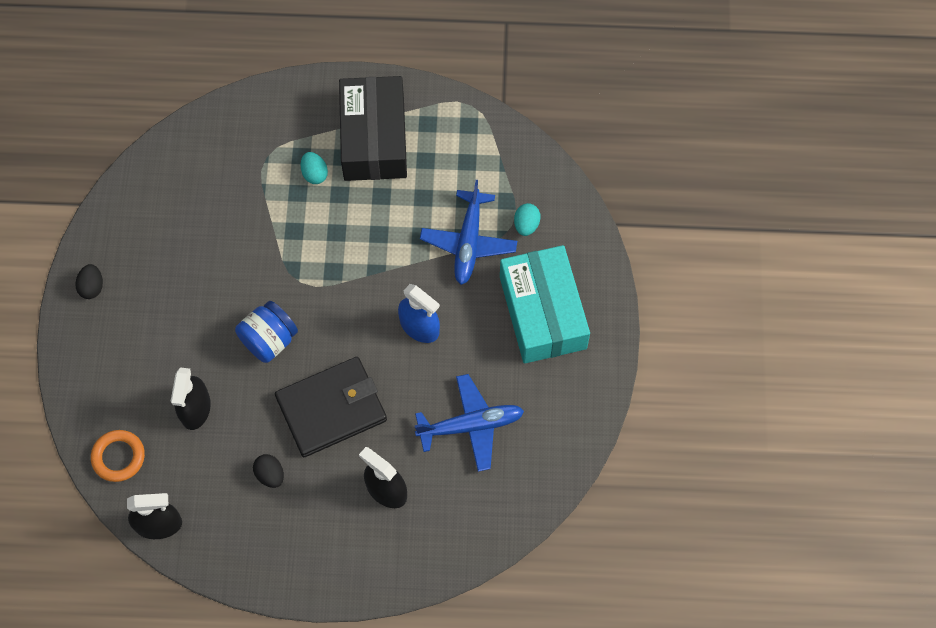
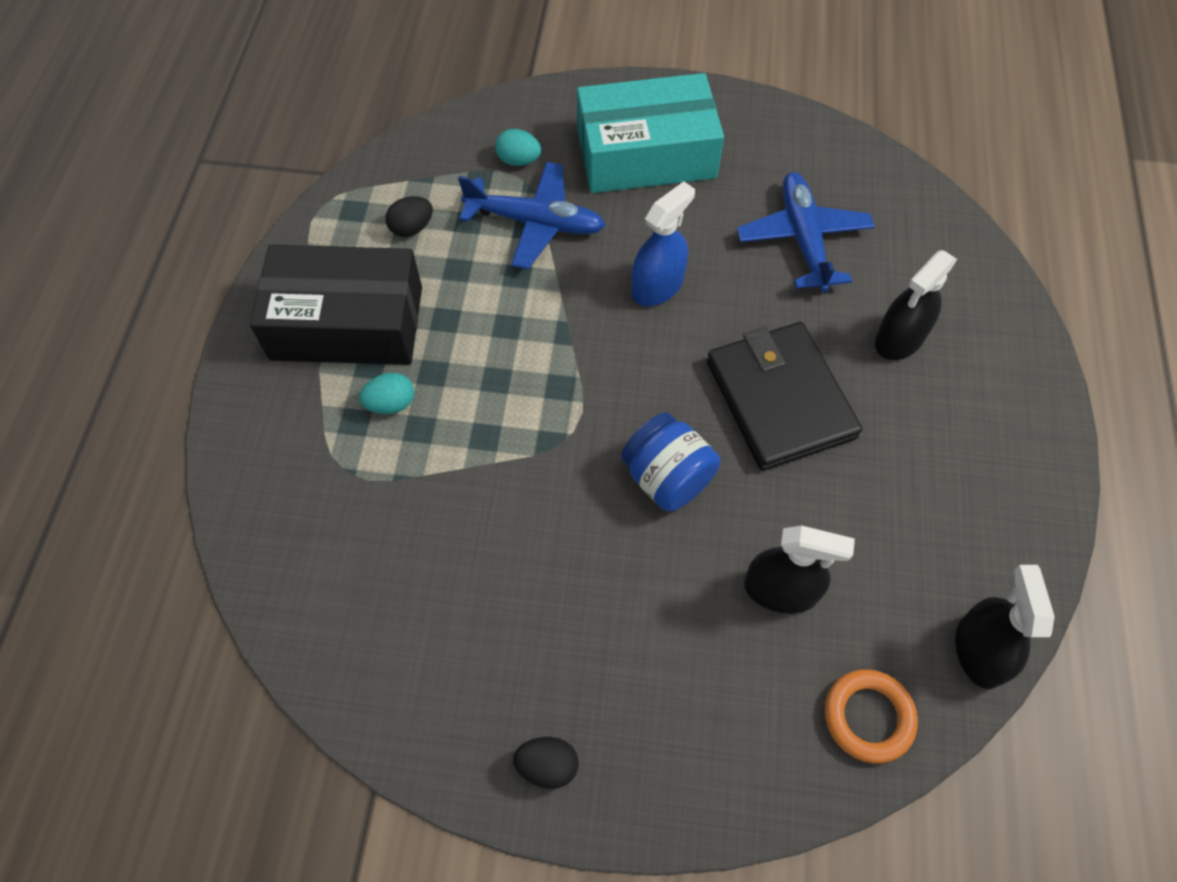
camera: 85 degrees left, 5 degrees down
(270, 475) = (885, 484): black egg -> black egg (412, 228)

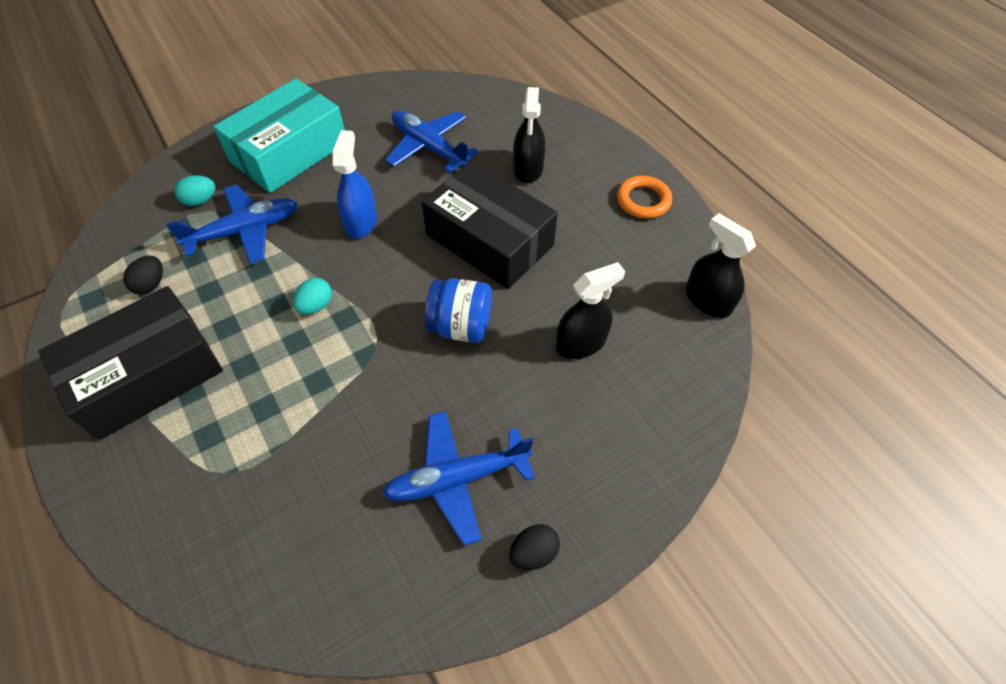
camera: 40 degrees left, 5 degrees down
(391, 404) = (228, 405): turquoise egg -> turquoise egg (316, 306)
(535, 635) = (457, 478): none -> blue plane
(779, 399) = (489, 240): black wallet -> black box
(868, 717) = (685, 376): orange ring -> orange ring (643, 201)

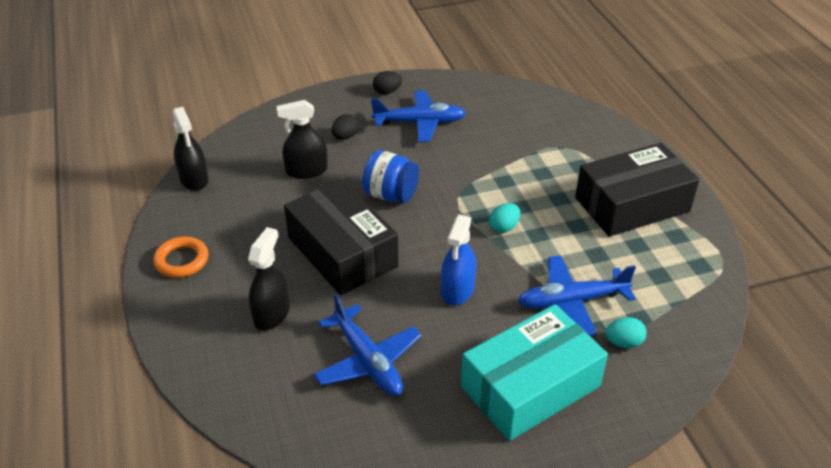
camera: 165 degrees left, 15 degrees down
(151, 284) = (650, 268): black egg -> black egg (345, 137)

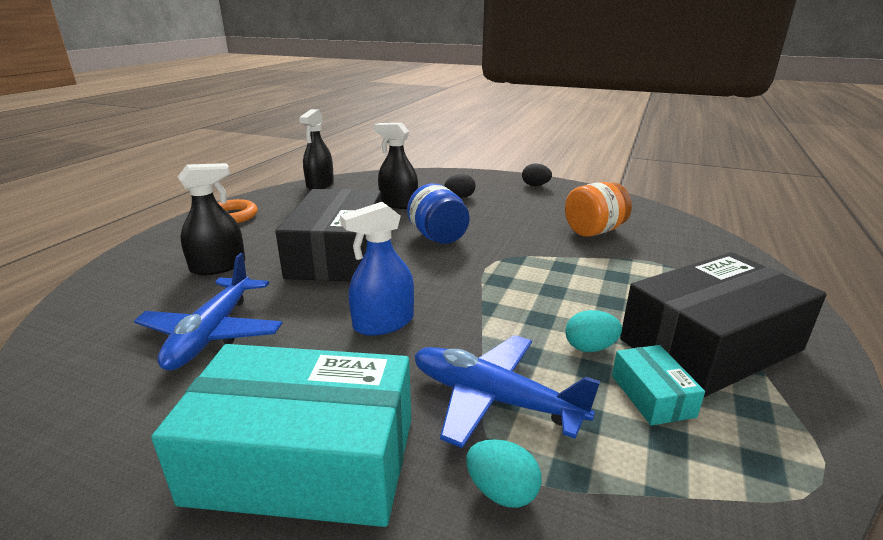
camera: 40 degrees right, 15 degrees down
(420, 123) = (536, 207): blue plane -> none
(487, 132) = (594, 231): none -> orange jar
(504, 227) = (510, 298): turquoise egg -> turquoise egg (590, 348)
(632, 204) = (710, 345): black box -> black box turned 45 degrees counterclockwise
(634, 255) = (652, 395): none -> turquoise box

